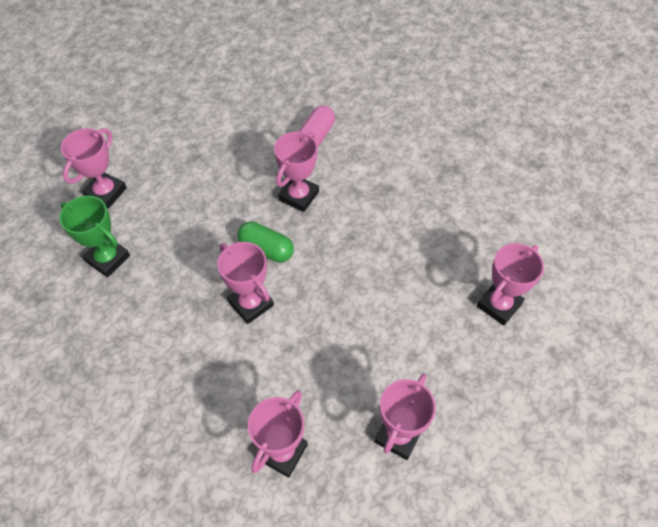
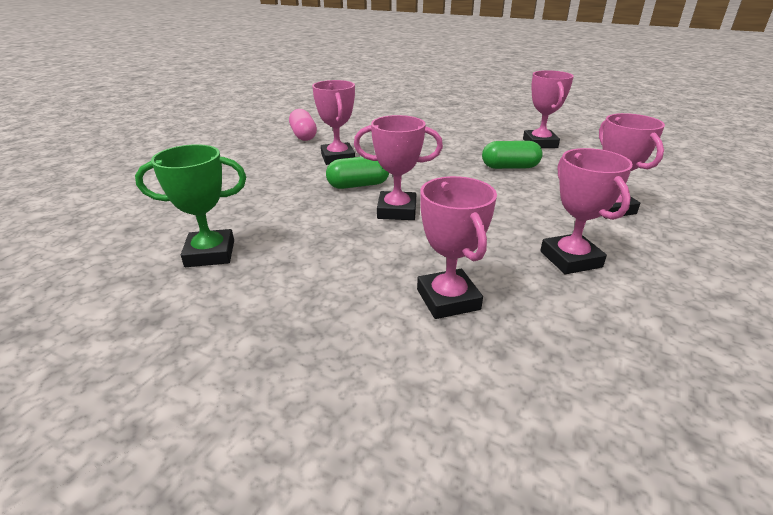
camera: 45 degrees left, 25 degrees down
(106, 193) = (142, 223): pink trophy -> pink trophy (448, 299)
(410, 318) = (510, 167): none -> green capsule

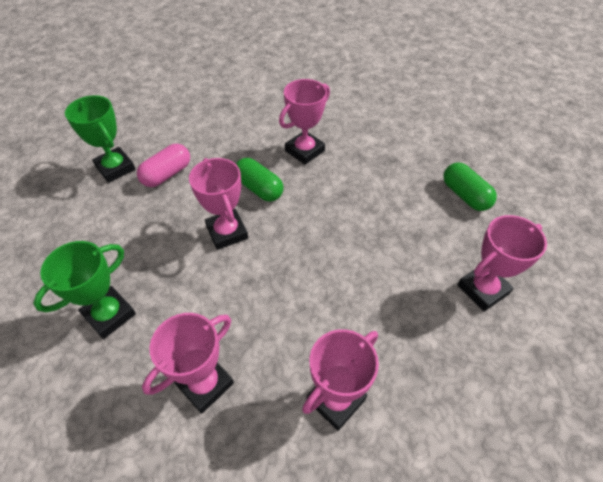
camera: 60 degrees right, 20 degrees up
(303, 135) = (337, 107): pink capsule -> pink capsule (167, 174)
(448, 299) = (109, 315): pink trophy -> green trophy
(510, 167) = (382, 281): green capsule -> green capsule (465, 195)

